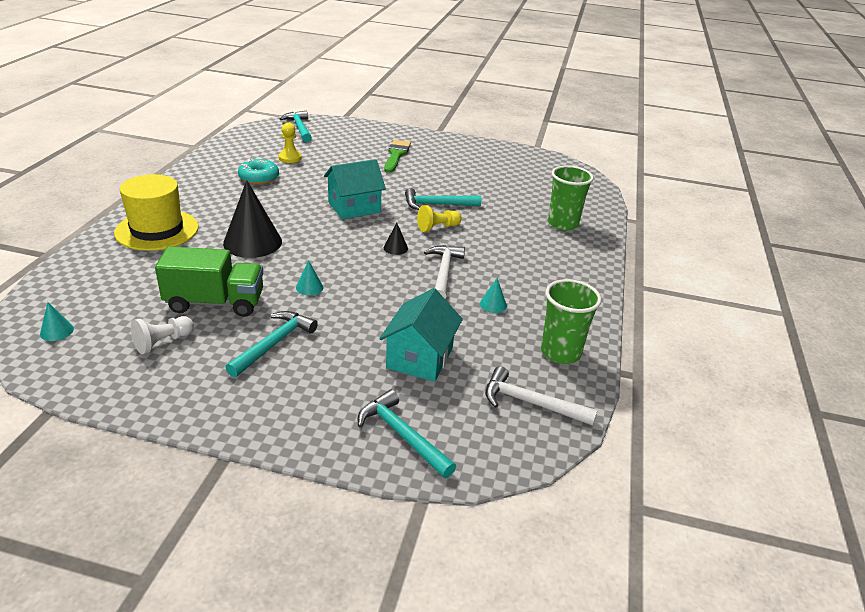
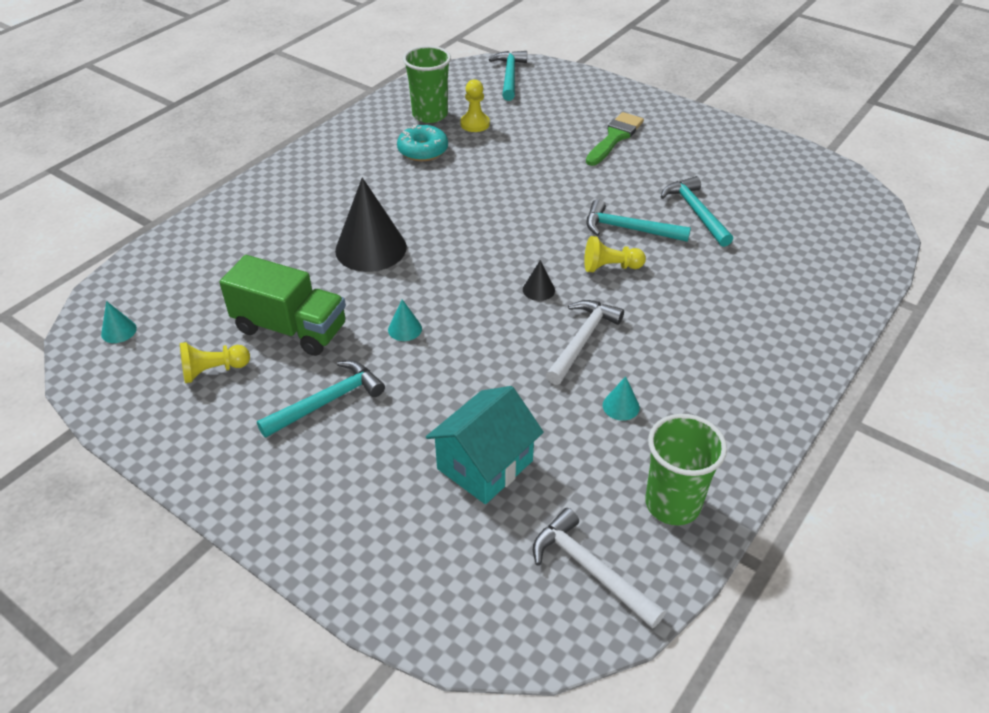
camera: 25 degrees right, 10 degrees up
(157, 230) = (274, 211): yellow hat -> none
(163, 342) = (213, 371): white pawn -> yellow pawn
(354, 207) = (517, 215): turquoise house -> none
(402, 435) = (409, 569): turquoise hammer -> turquoise hammer (695, 212)
(562, 224) = (793, 293): green cup -> green cup (430, 115)

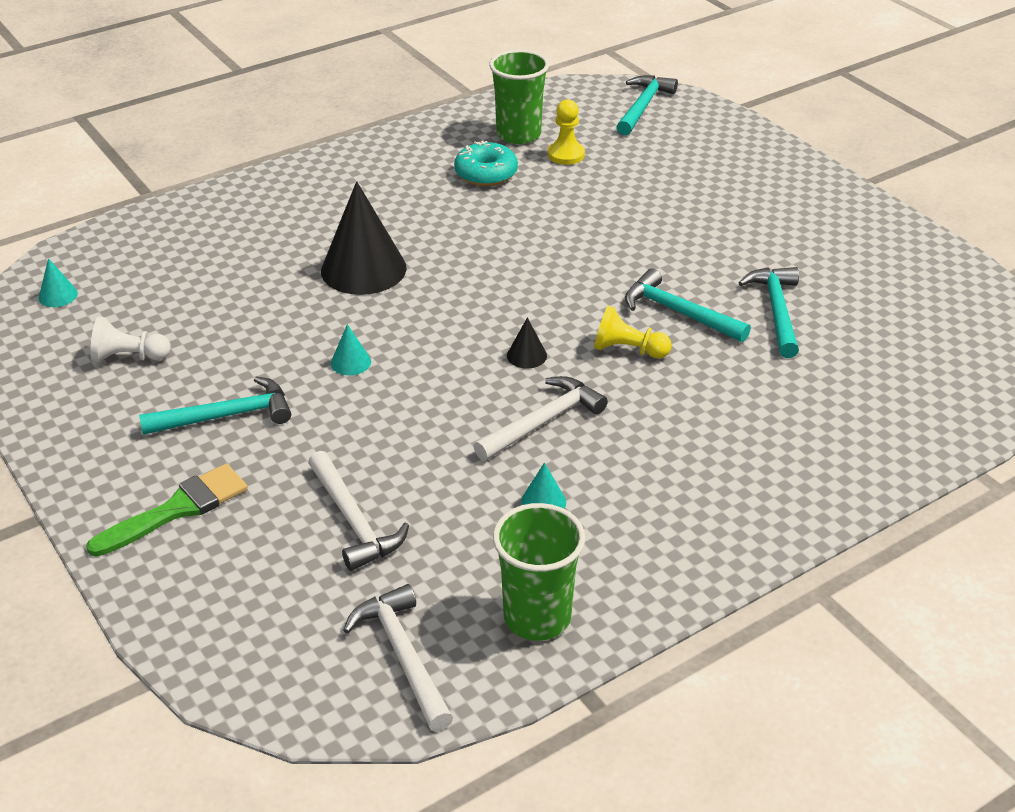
camera: 20 degrees right, 5 degrees down
(213, 371) = (129, 357): yellow pawn -> white pawn
(290, 328) = (230, 333): green truck -> none
(485, 465) = (354, 522): turquoise house -> white hammer
(614, 137) = (729, 203): green brush -> green brush (177, 509)

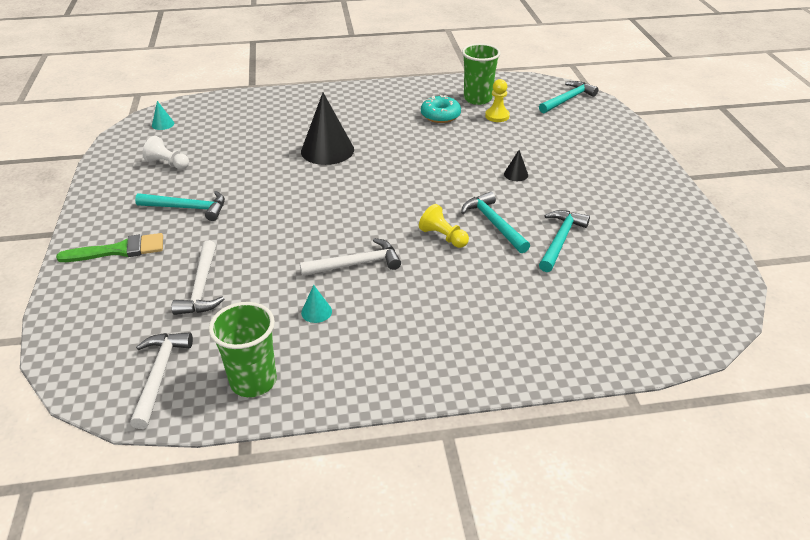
camera: 25 degrees right, 0 degrees up
(350, 362) = (277, 198): turquoise cone -> none
(526, 355) = (379, 223): black cone -> black cone (516, 174)

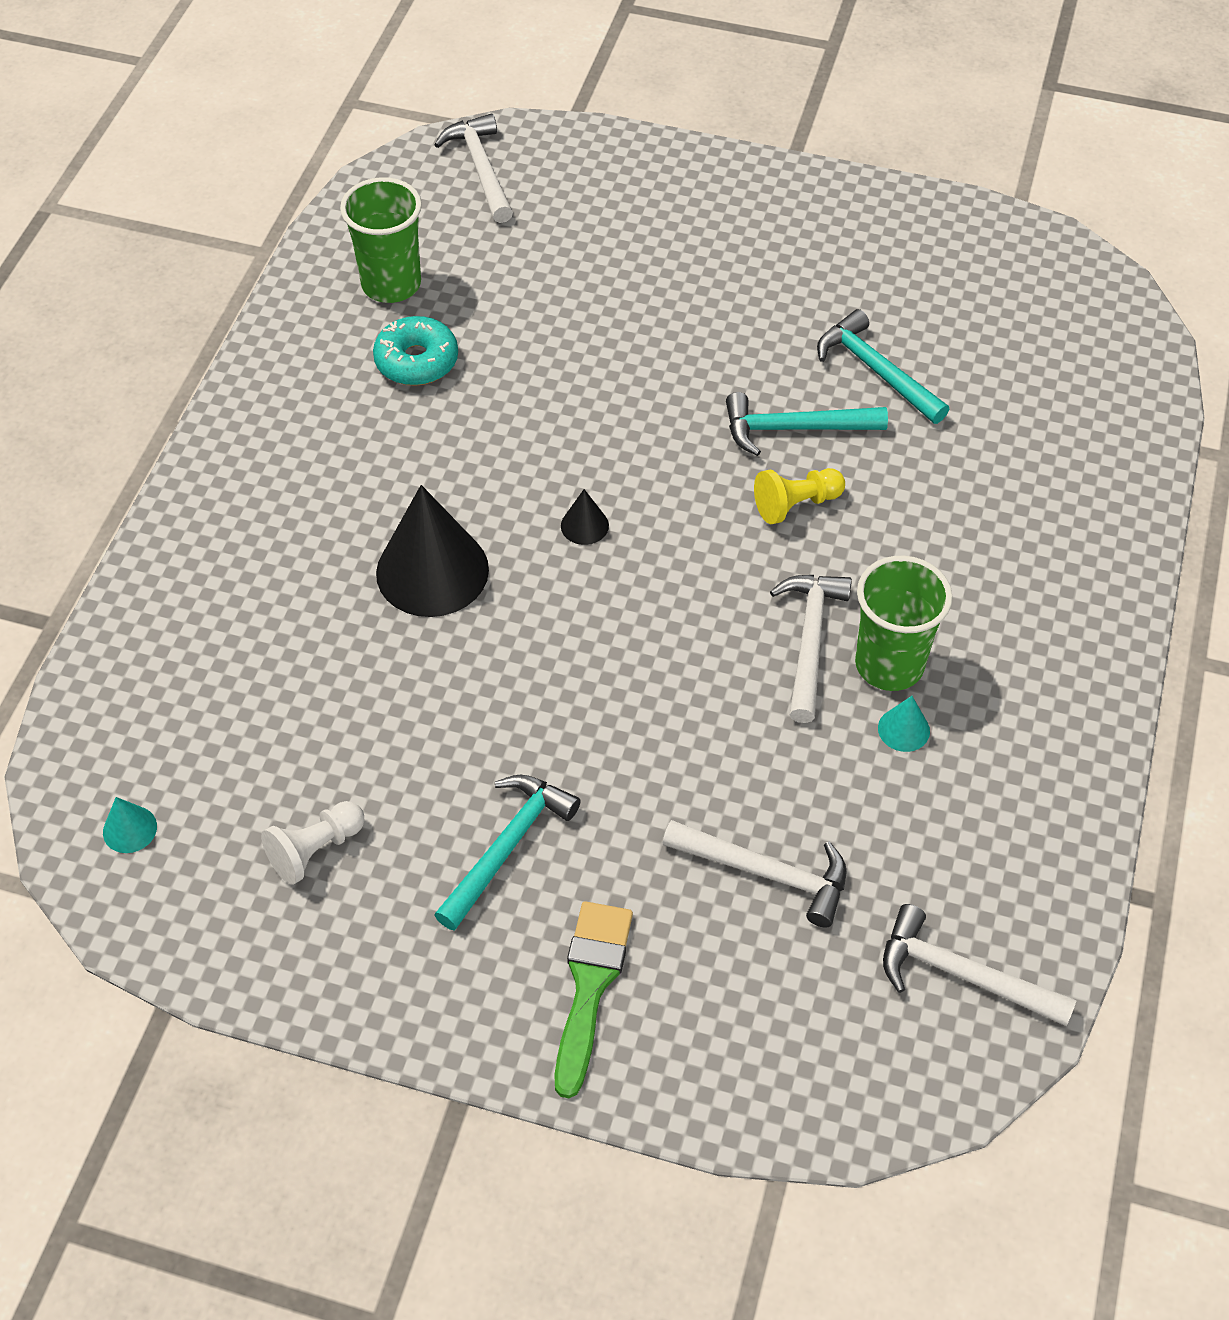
camera: 65 degrees left, 15 degrees up
(253, 381) = (1024, 852): green cup -> green cup (889, 664)
(497, 116) = (473, 285): yellow pawn -> none
(516, 174) = (674, 343): black cone -> black cone (584, 525)
(568, 99) = (481, 168): turquoise hammer -> white hammer

